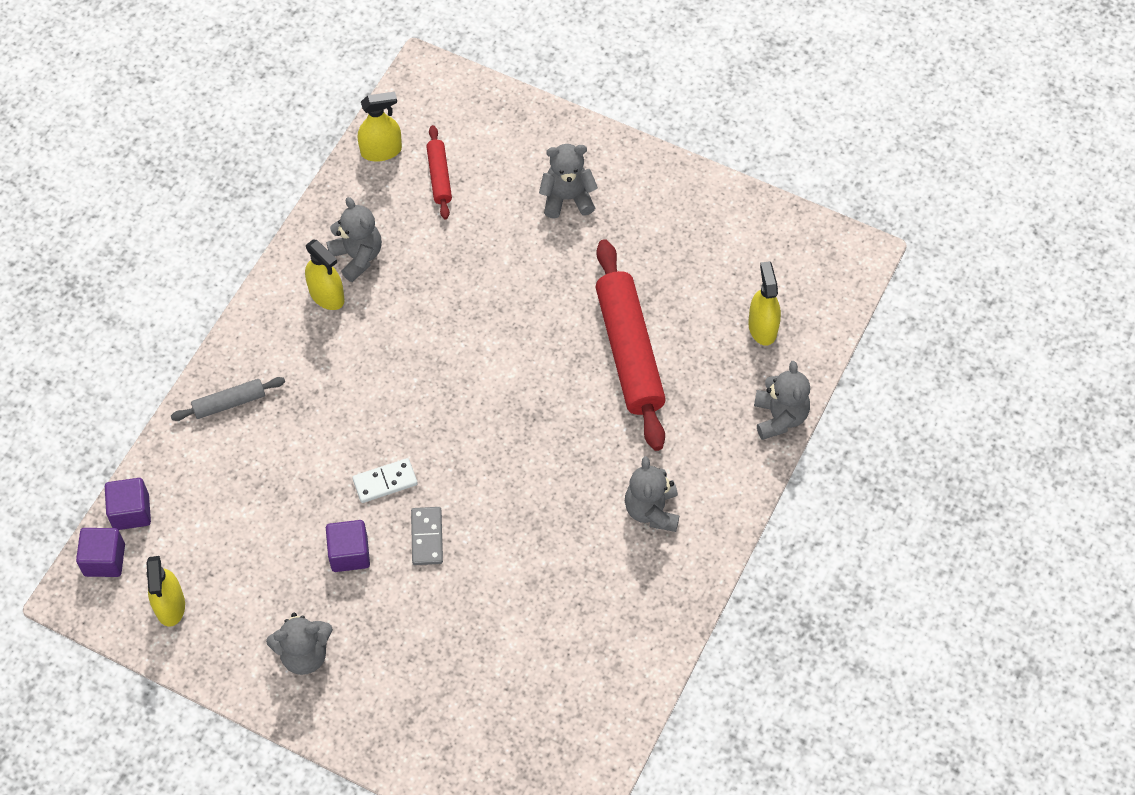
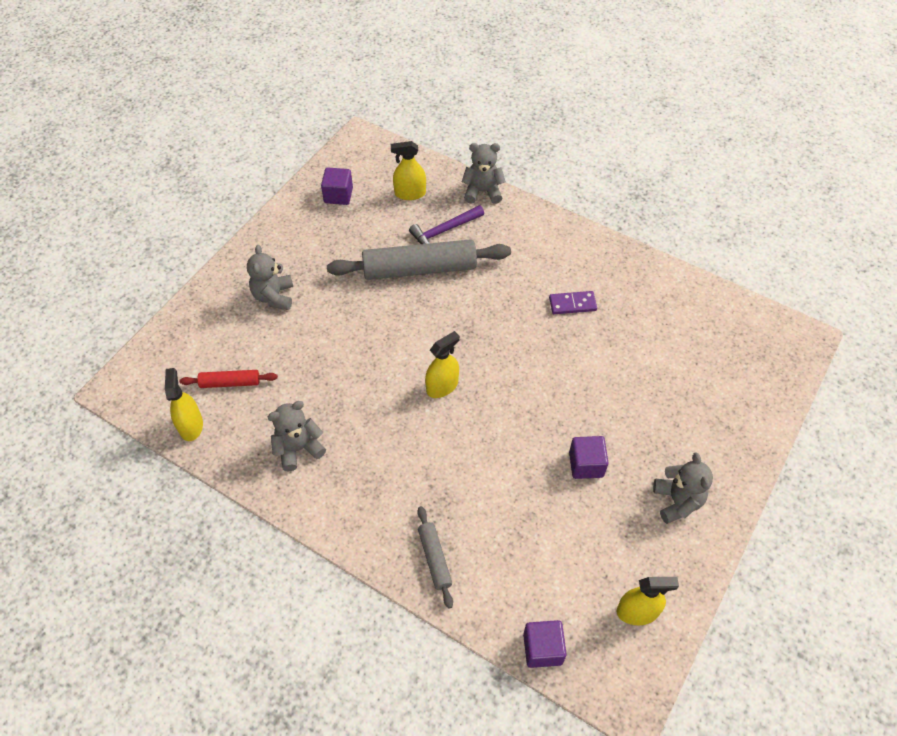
camera: 85 degrees left, 5 degrees down
(104, 560) = (592, 674): purple cube -> purple cube (338, 195)
(326, 295) = (334, 474): yellow spray bottle -> yellow spray bottle (442, 386)
(385, 482) = (521, 436): white domino -> none
(427, 537) = (571, 408): grey domino -> none
(589, 536) = (572, 304): none -> purple domino
(629, 352) = (419, 269): red rolling pin -> grey rolling pin
(652, 510) = (552, 266): grey teddy bear -> none
(699, 375) = (444, 231): none -> purple hammer

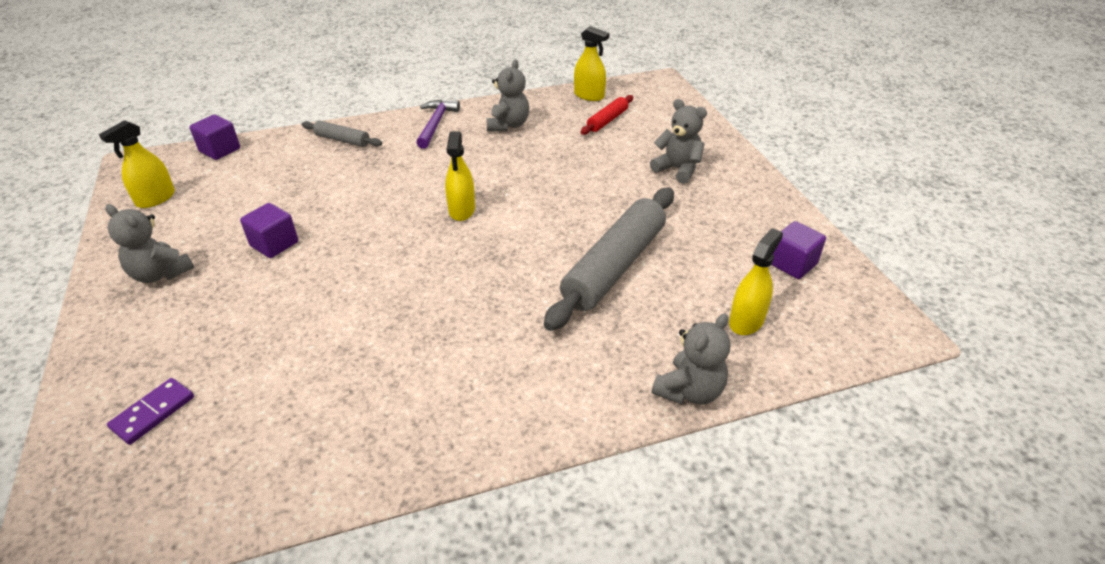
camera: 130 degrees right, 15 degrees down
(444, 231) = (652, 315): purple hammer -> purple hammer (436, 124)
(572, 304) = (424, 352): purple domino -> purple domino (153, 412)

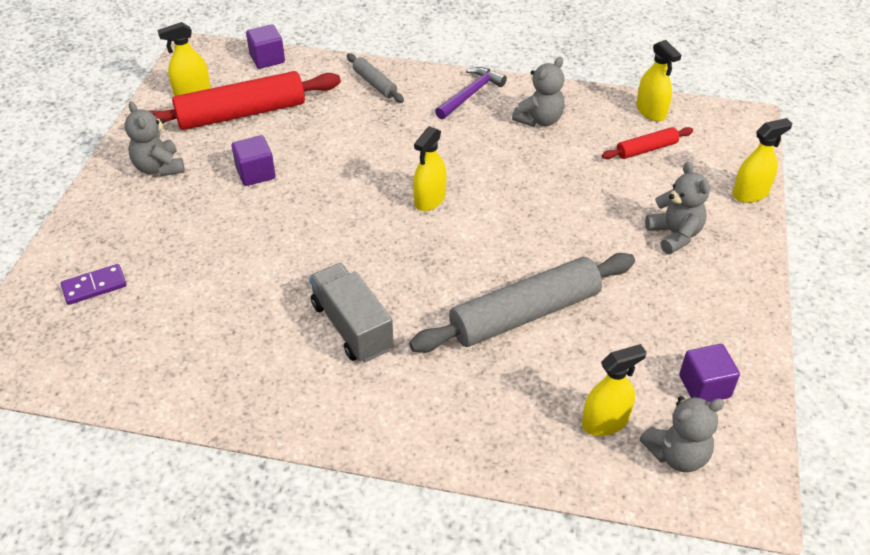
camera: 30 degrees right, 5 degrees up
(223, 200) = (241, 113): none -> red rolling pin
(470, 337) = (352, 326): none -> grey truck
(689, 391) = (497, 460): grey teddy bear -> grey teddy bear (677, 454)
(705, 126) = (750, 193): none -> yellow spray bottle

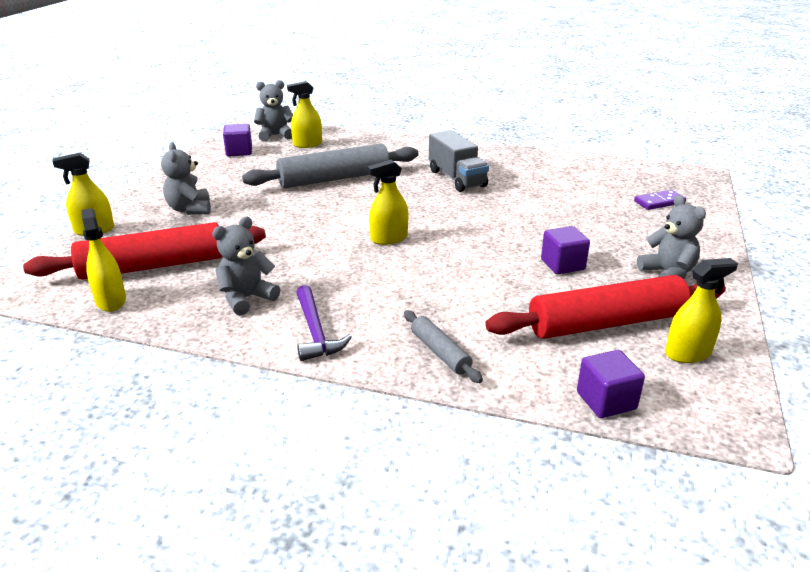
camera: 175 degrees left, 15 degrees down
(430, 199) = (389, 238): yellow spray bottle -> yellow spray bottle turned 150 degrees counterclockwise
(471, 94) = (315, 332): purple hammer -> purple hammer turned 60 degrees counterclockwise
(646, 149) = (153, 266): red rolling pin -> red rolling pin, size x2.07

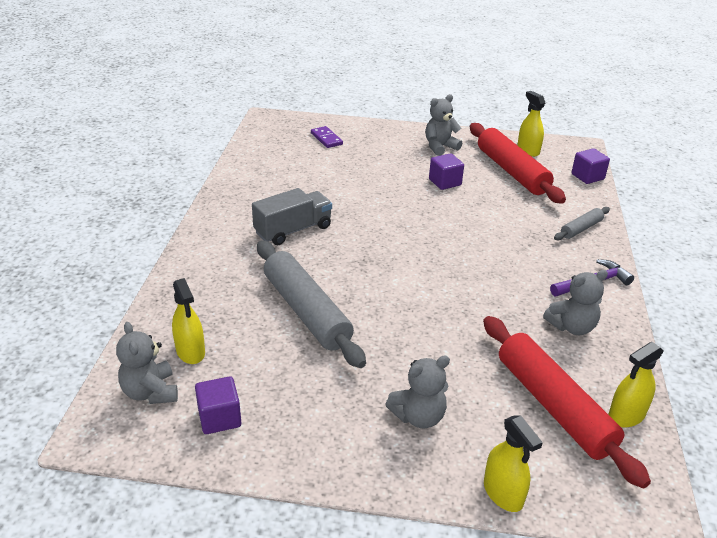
camera: 100 degrees left, 5 degrees up
(246, 298) = (572, 327): grey teddy bear -> grey teddy bear turned 60 degrees counterclockwise
(389, 238) = (435, 261): yellow spray bottle -> none

